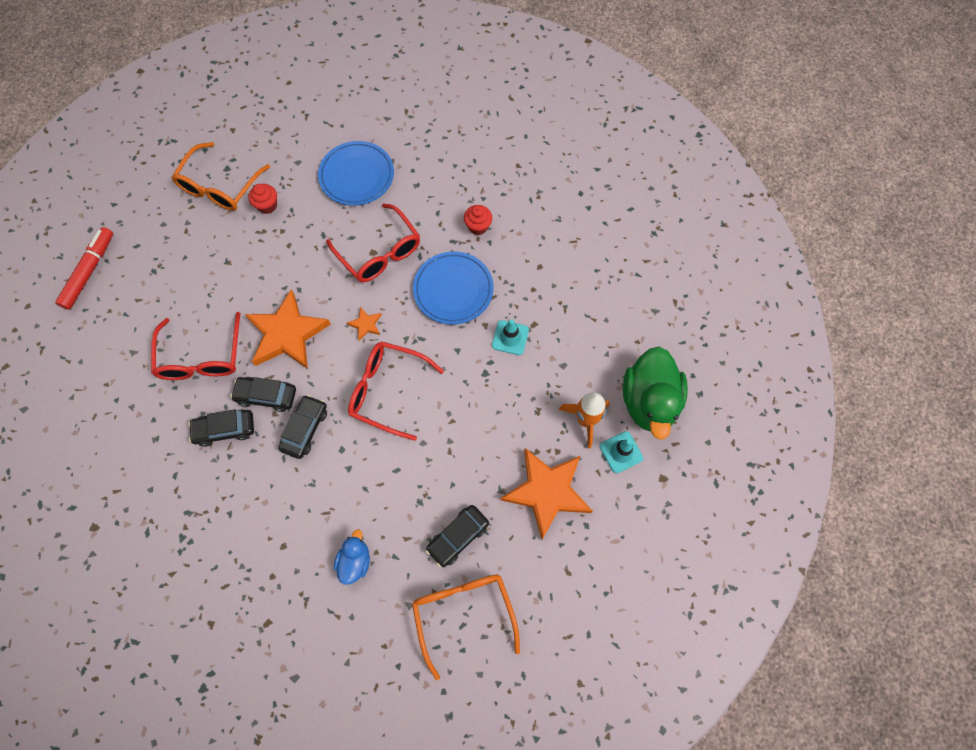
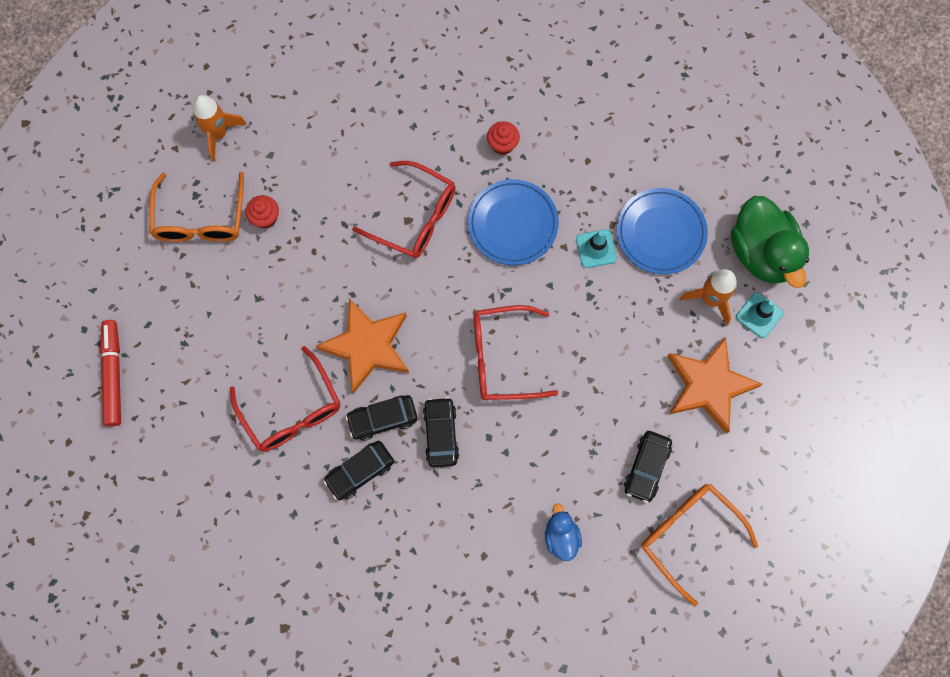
camera: 25 degrees left, 5 degrees up
(269, 132) = (218, 134): none -> orange rocket
(357, 176) = (343, 143): blue plate -> blue plate (660, 233)
(366, 324) = (443, 300): orange star -> none

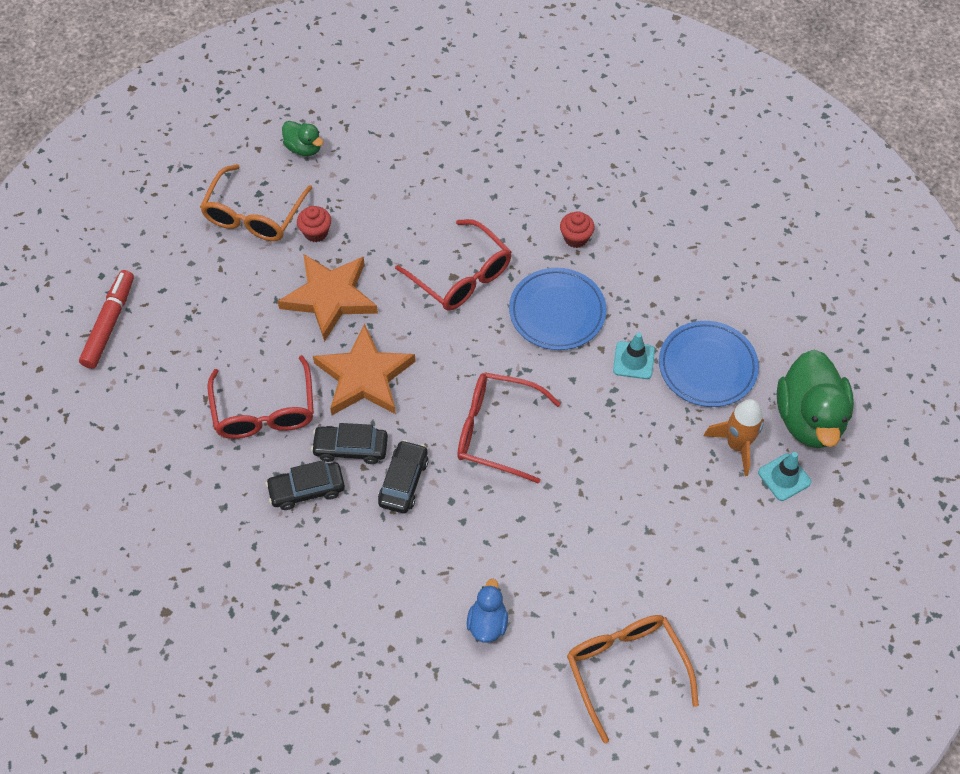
camera: 20 degrees right, 15 degrees down
(218, 134) = (304, 148): orange rocket -> green duck
(646, 467) = (605, 586): black car -> none
(708, 386) = (703, 528): orange star -> orange star (330, 297)

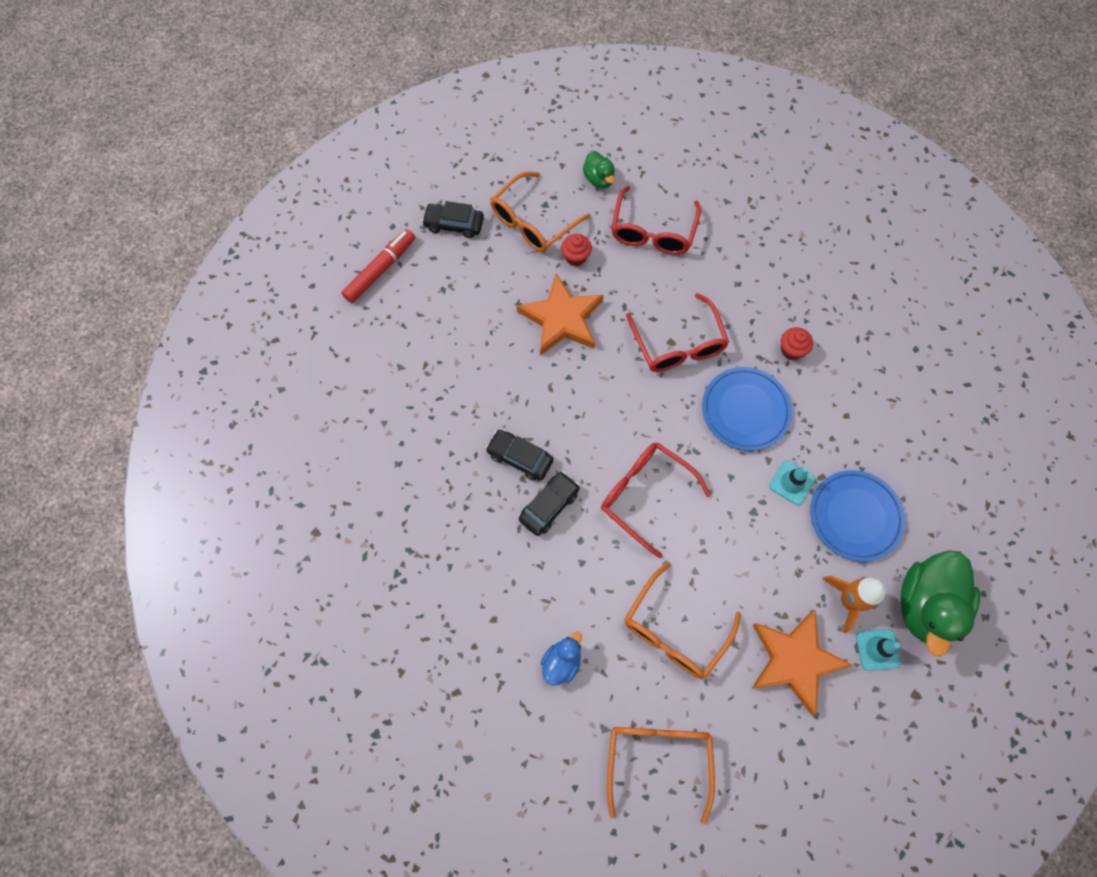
camera: 25 degrees right, 10 degrees up
(264, 411) = (466, 395): red glasses -> red glasses (652, 231)
(307, 489) = (469, 478): black car -> black car (454, 224)
(364, 376) = (559, 400): orange star -> orange star (794, 660)
(585, 544) = (674, 630): none -> orange glasses

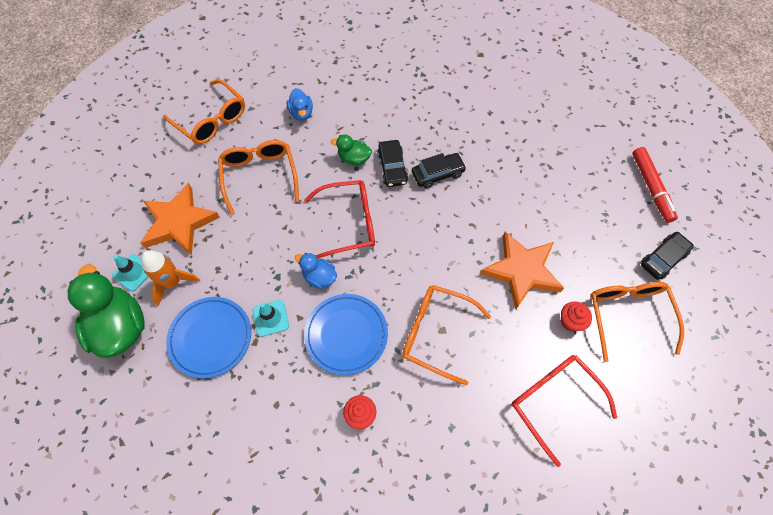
camera: 130 degrees right, 5 degrees down
(599, 179) = (640, 401): green duck -> green duck (354, 158)
(678, 344) = (436, 333): red glasses -> orange glasses
(719, 475) = (319, 277): none -> blue duck

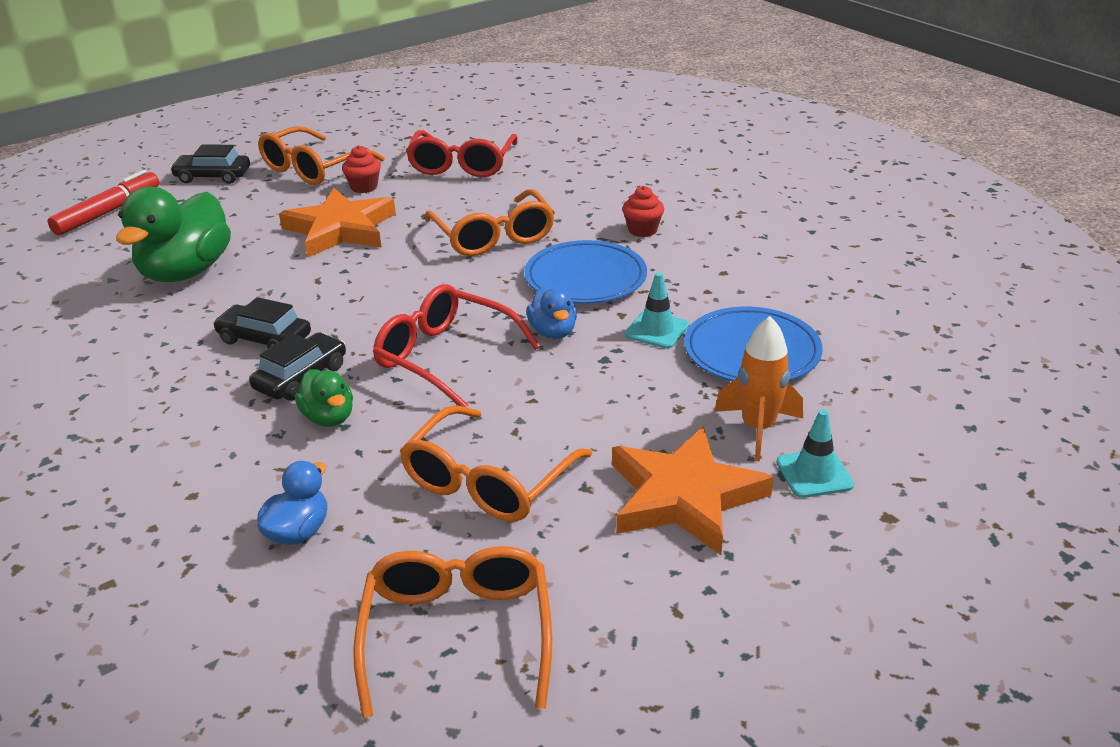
camera: 135 degrees left, 30 degrees down
(120, 327) = (876, 423): green duck -> green duck (186, 272)

